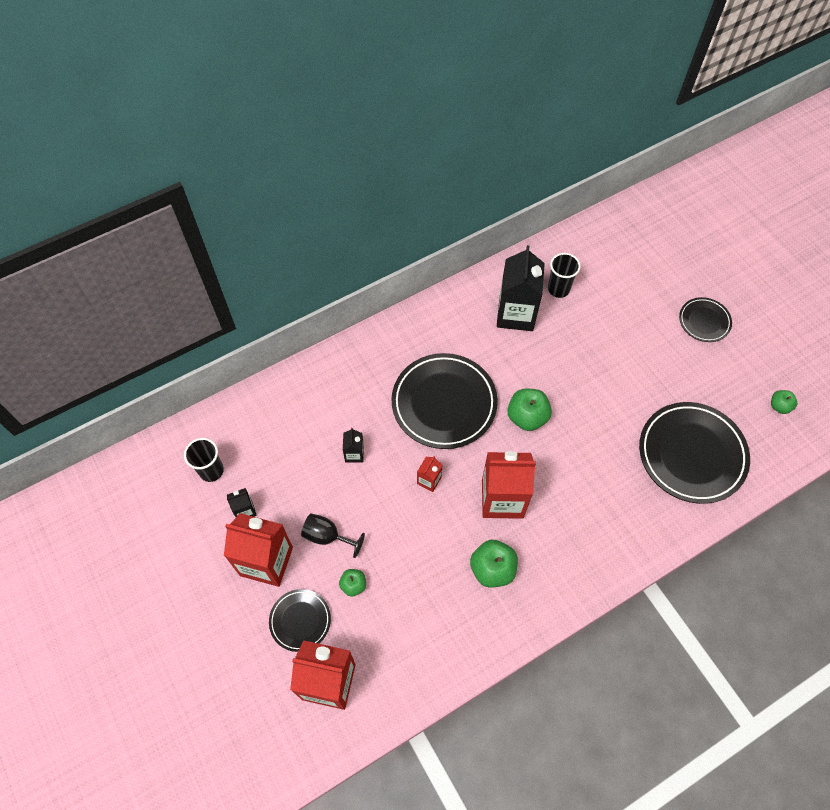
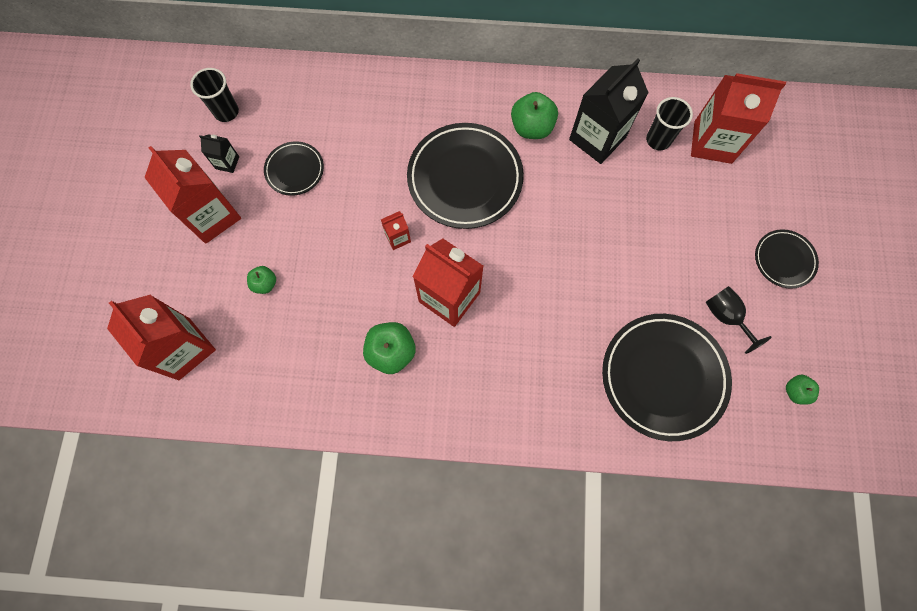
camera: 35 degrees right, 10 degrees up
(300, 620) = (200, 283): black plate -> black plate (295, 170)
(327, 536) = (276, 228): black goblet -> black goblet (726, 317)
(354, 454) = (352, 173): black carton -> none
(527, 417) = (531, 239): green apple -> green apple (532, 127)
(596, 268) = (712, 142): none -> red carton

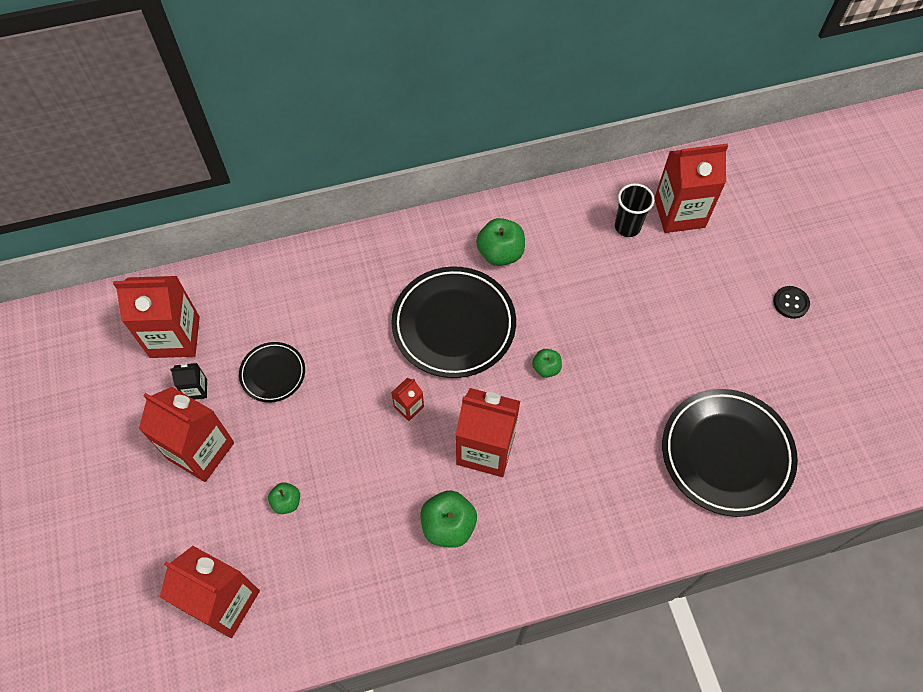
camera: 20 degrees left, 10 degrees down
(226, 112) = (175, 337): black cup -> red carton
(597, 138) = (568, 244): black carton -> none
(726, 317) = (760, 375): black goblet -> none
(784, 260) = (790, 303): black plate -> black button
(795, 391) = (853, 424): green apple -> green apple (546, 368)

